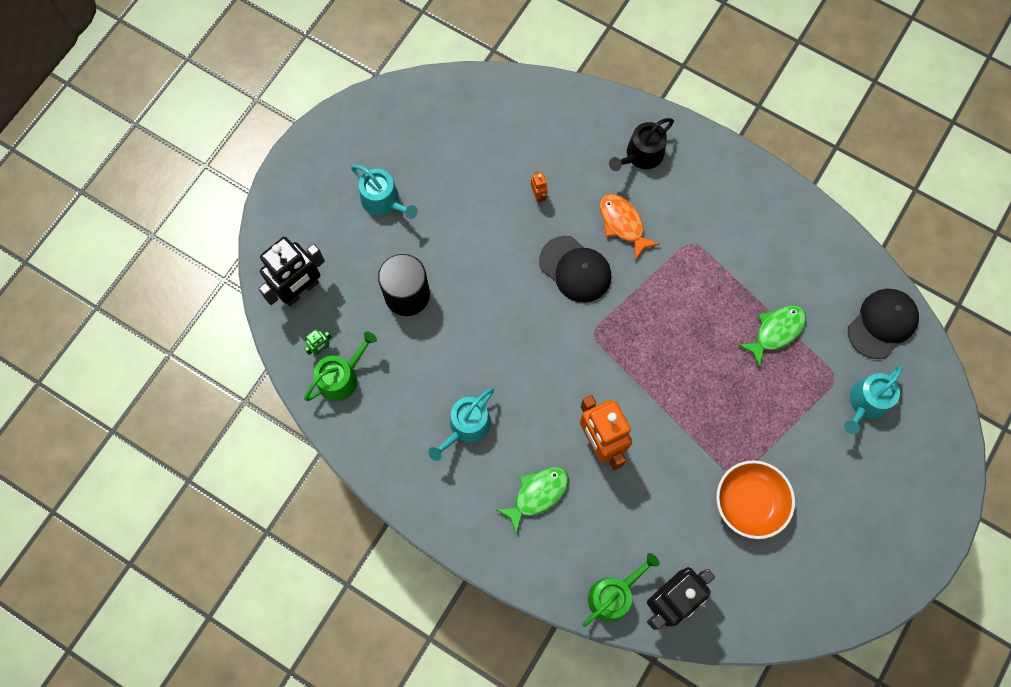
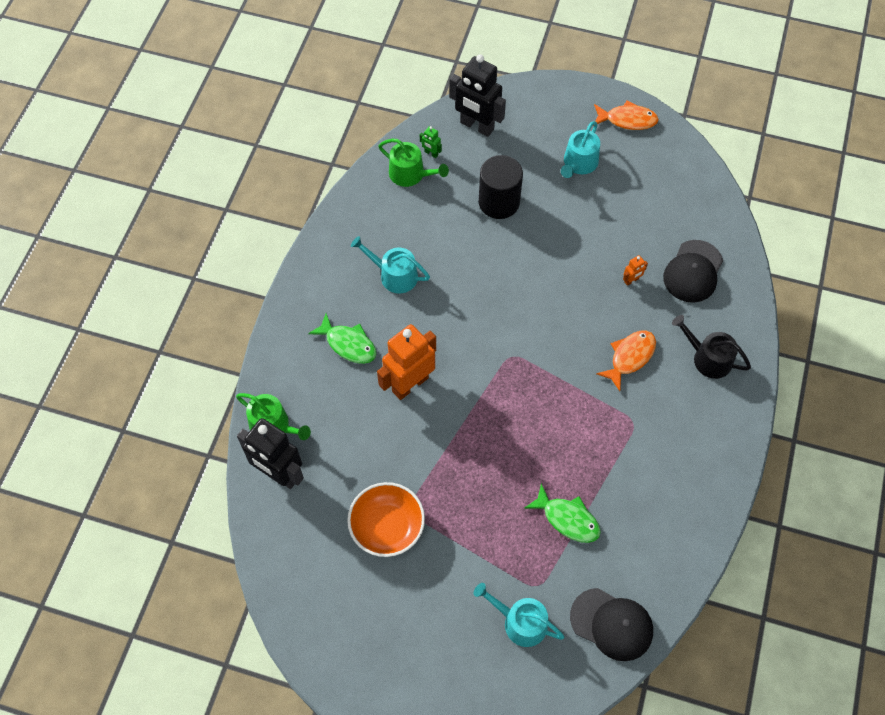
camera: 75 degrees right, 10 degrees down
(344, 136) = (627, 120): none -> orange fish
(575, 269) = (569, 327): black cap -> black cap (693, 271)

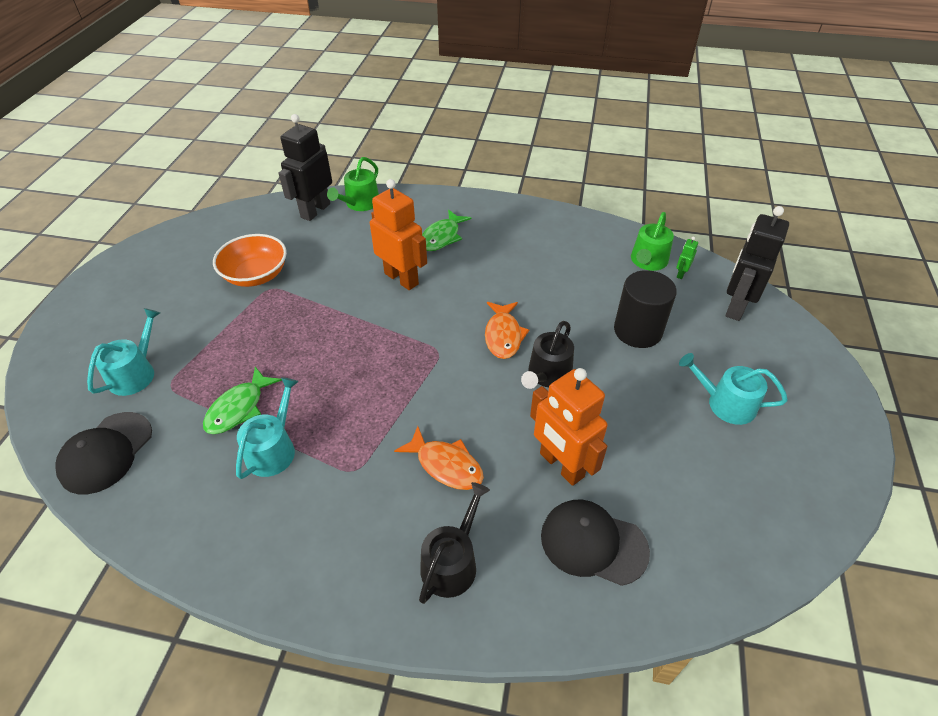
camera: 85 degrees right, 15 degrees down
(394, 275) = (522, 259): turquoise watering can -> turquoise watering can (273, 449)
(543, 276) = (547, 375): none -> black watering can
(627, 120) = (826, 456): orange fish -> orange fish (503, 336)
(631, 280) = (561, 465): orange robot -> orange robot, size x2.44

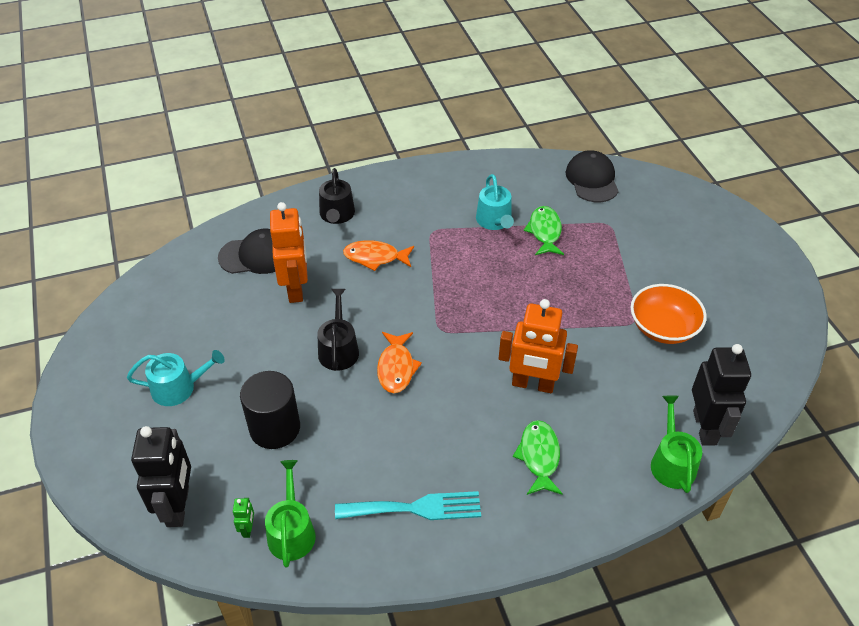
camera: 150 degrees right, 0 degrees up
(136, 373) = (642, 221): turquoise watering can -> none
(503, 336) = (396, 368): orange fish -> orange fish turned 150 degrees counterclockwise
(551, 242) = (415, 508): none -> turquoise fork
(561, 465) = (296, 289): orange robot -> orange robot turned 60 degrees clockwise

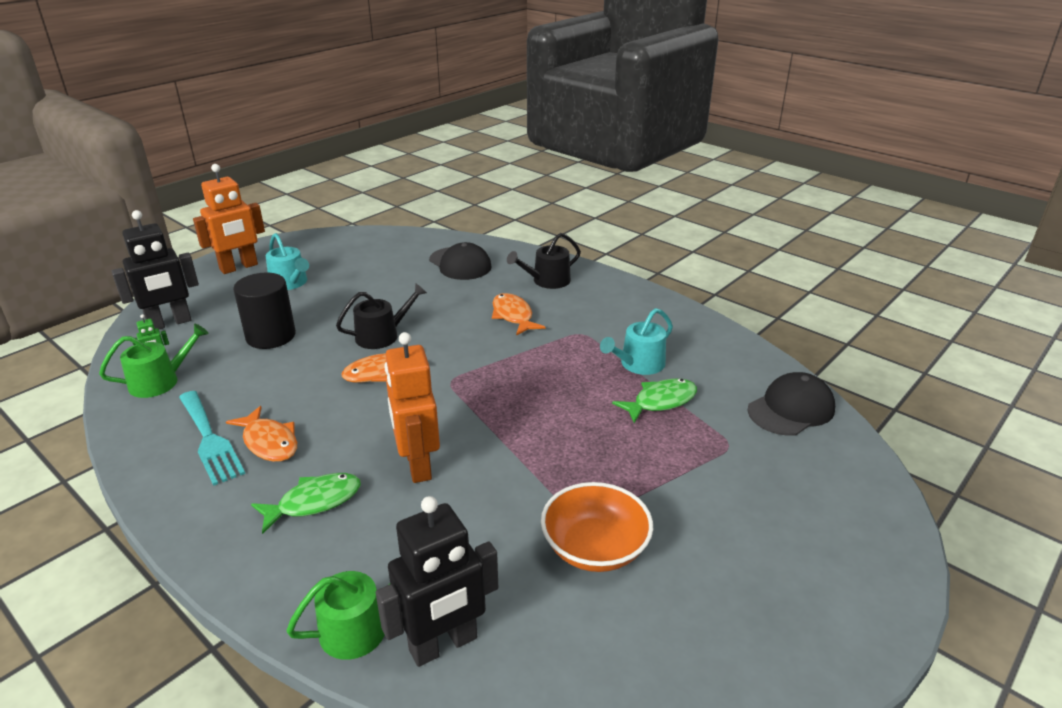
camera: 60 degrees right, 15 degrees down
(296, 289) = (438, 293): orange robot -> orange robot (239, 267)
(446, 467) = (269, 442): none -> orange fish

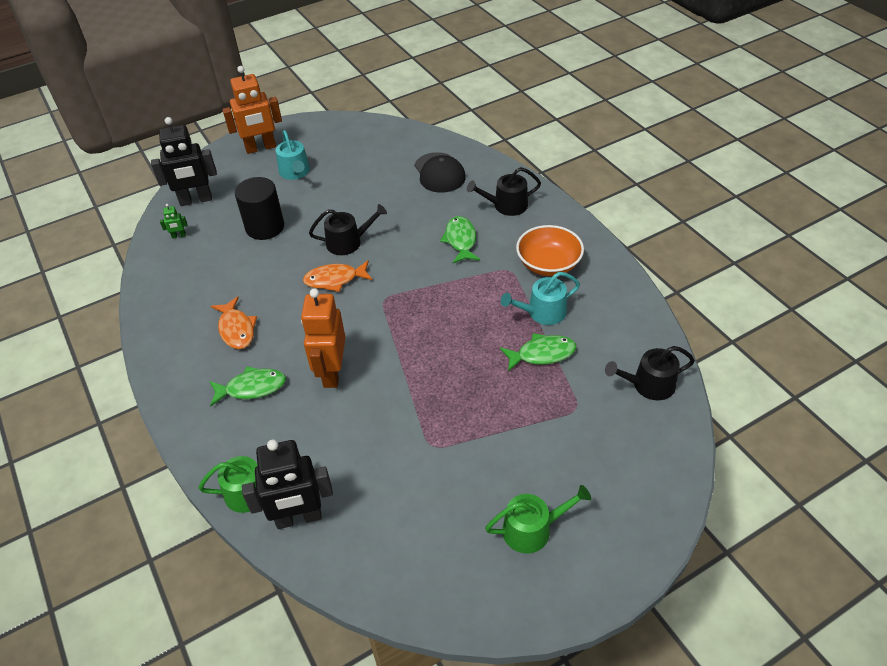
camera: 20 degrees right, 15 degrees up
(160, 381) = (177, 257): green watering can -> green watering can (533, 529)
(209, 440) = (197, 318): turquoise fork -> none
(513, 316) = (460, 240): orange fish -> green fish
(595, 548) = (429, 472): orange bowl -> orange bowl (548, 264)
(791, 409) = (648, 385): black cap -> black watering can

